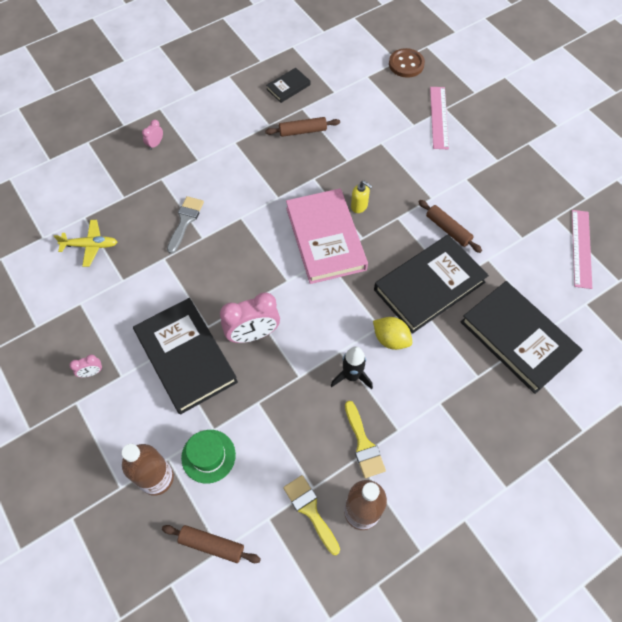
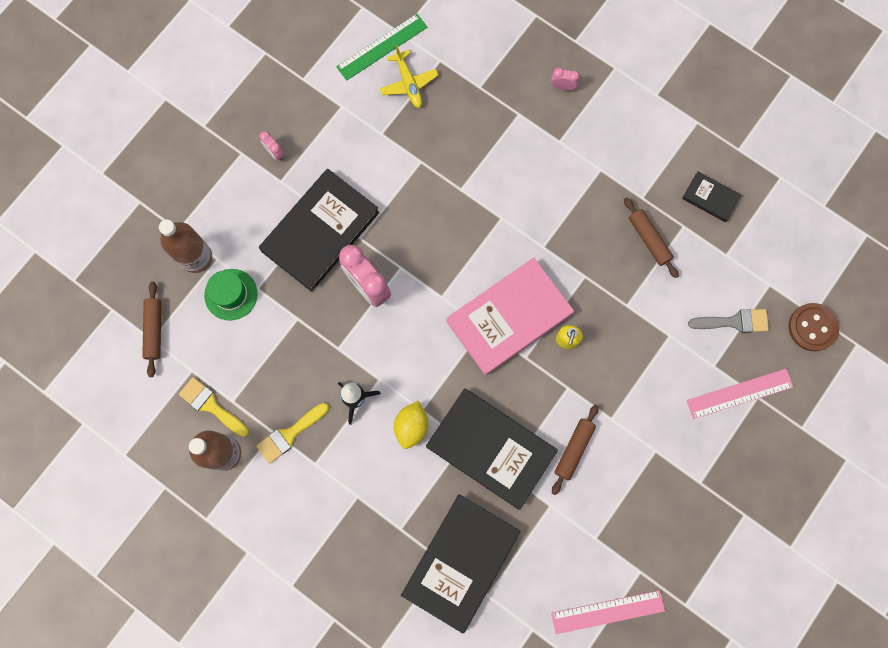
camera: 70 degrees right, 15 degrees up
(45, 255) = (382, 47): none -> green ruler
(185, 221) = (474, 163): grey brush -> grey brush (734, 321)
(310, 510) = (211, 405): yellow brush -> yellow brush turned 90 degrees counterclockwise

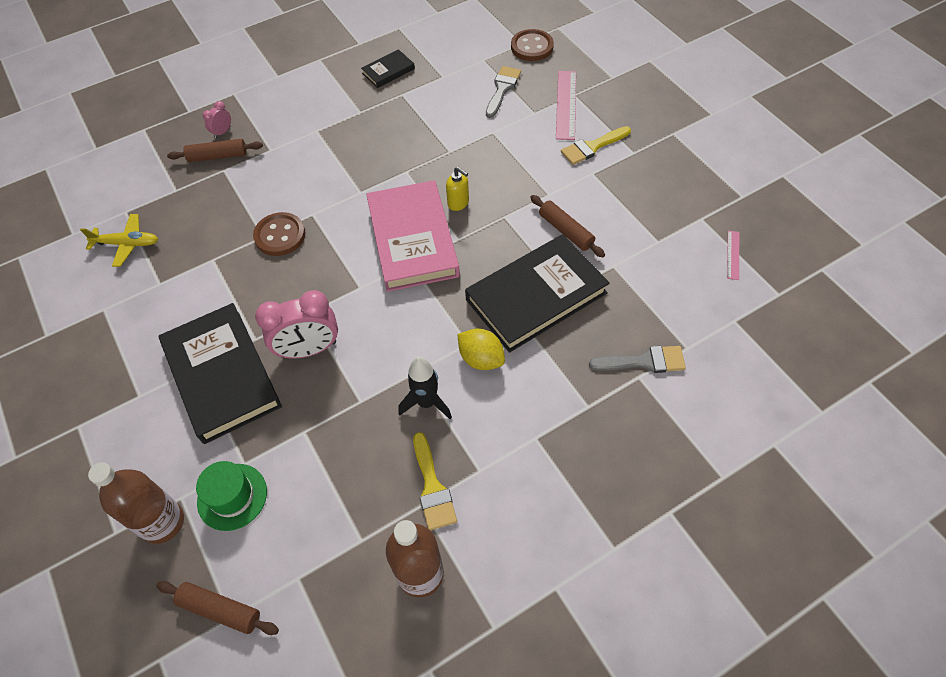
camera: 65 degrees left, 20 degrees down
(211, 405) = (353, 569): yellow brush -> yellow brush (592, 147)
(275, 153) = (103, 391): pink clock -> none
(382, 47) = (72, 254): green ruler -> none
(460, 562) = (644, 361): black book -> grey brush
(467, 203) = (280, 235): none -> brown button
(607, 611) = (733, 255): pink ruler -> pink ruler, size x0.53
(649, 239) = (399, 119): brown rolling pin -> brown rolling pin (218, 156)

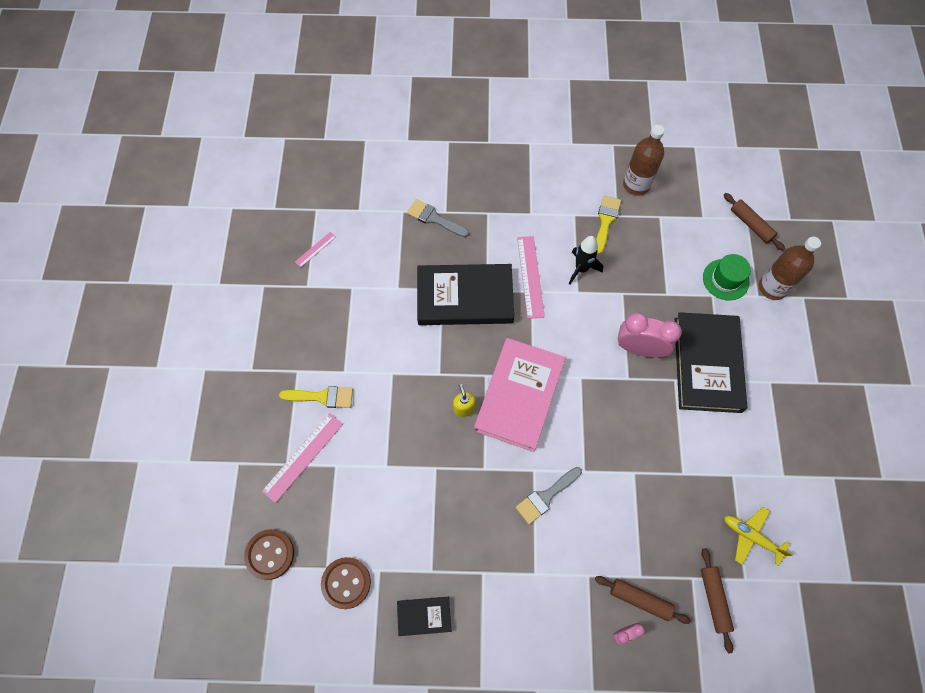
camera: 150 degrees left, 10 degrees up
(280, 235) = (619, 464): brown button -> brown button (346, 583)
(481, 359) = (530, 276): yellow lemon -> pink ruler
(502, 89) = (339, 514): grey brush -> grey brush (546, 496)
(566, 231) = (405, 334): brown rolling pin -> brown rolling pin (714, 599)

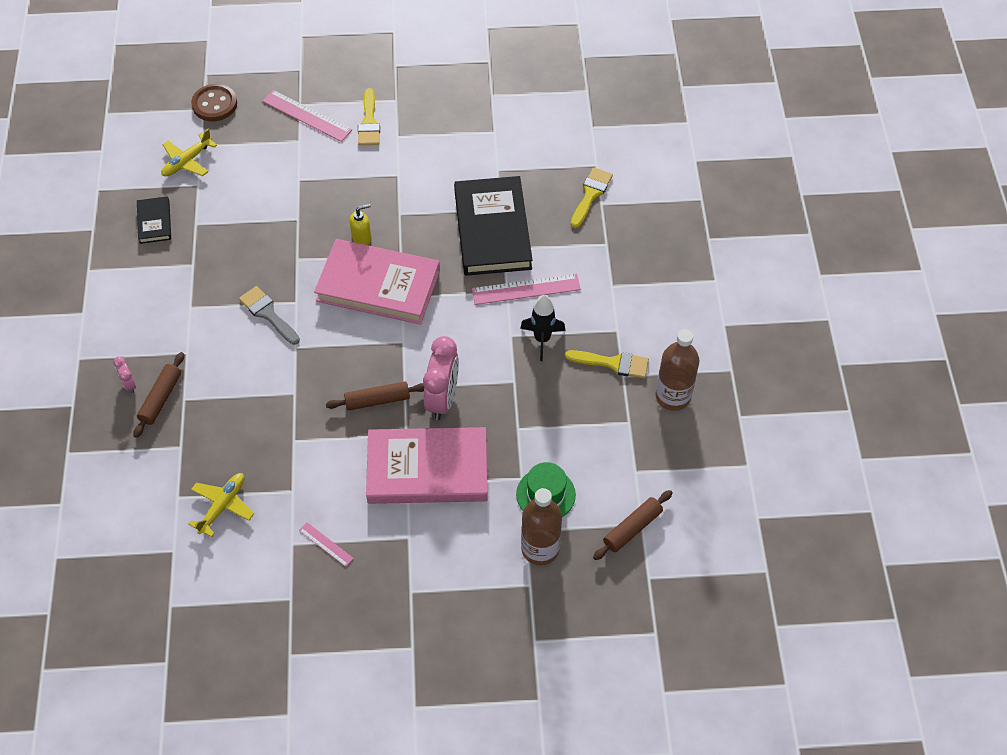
camera: 85 degrees right, 10 degrees down
(315, 249) = (536, 96): pink ruler -> pink ruler (326, 544)
(346, 583) = (187, 161): brown button -> yellow plane
(434, 218) = (591, 194): grey brush -> yellow brush
(707, 364) = (427, 469): black book -> pink book
(714, 599) = (158, 466): brown rolling pin -> brown rolling pin (377, 400)

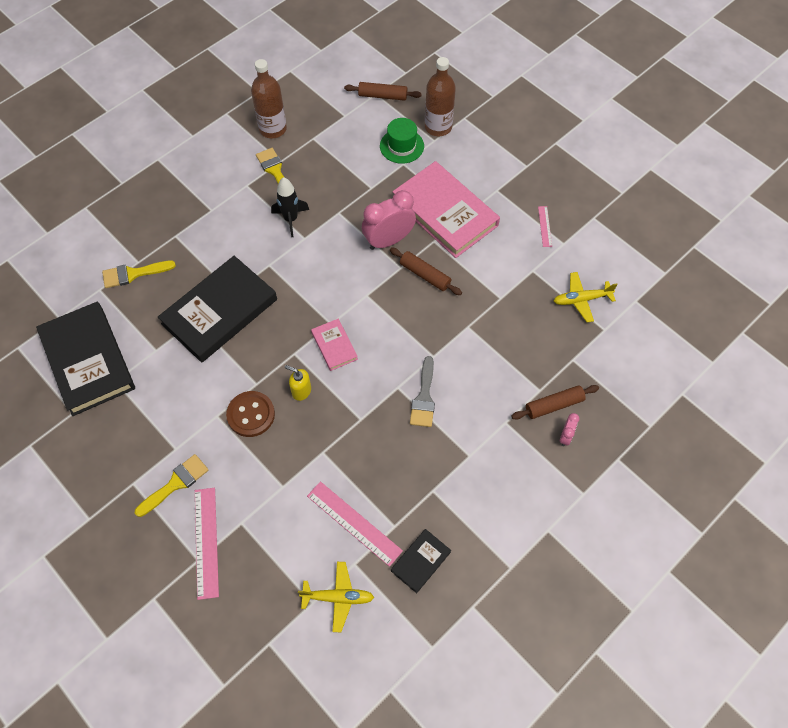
camera: 130 degrees left, 5 degrees up
(214, 104) = (254, 638): brown button -> brown button (251, 415)
(378, 285) = (334, 346): pink book -> pink book, size x0.47
(526, 289) = (257, 255): pink ruler -> pink ruler (354, 523)
(530, 125) = (88, 361): none -> black book

